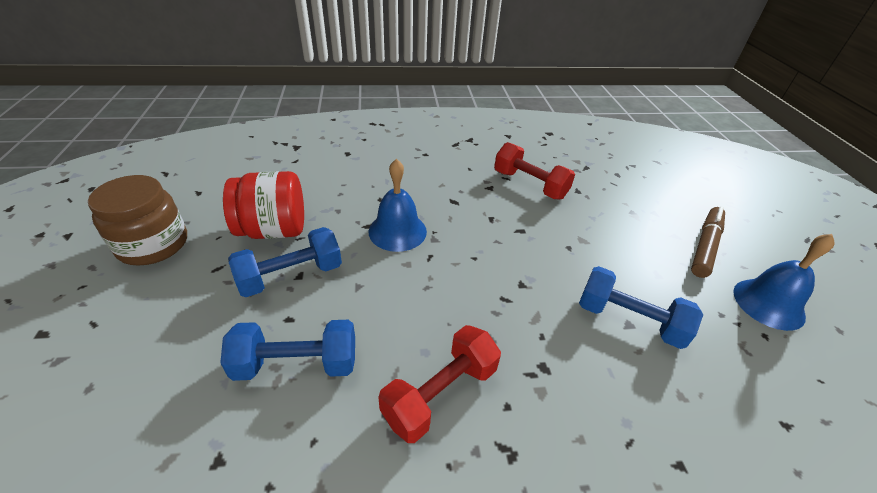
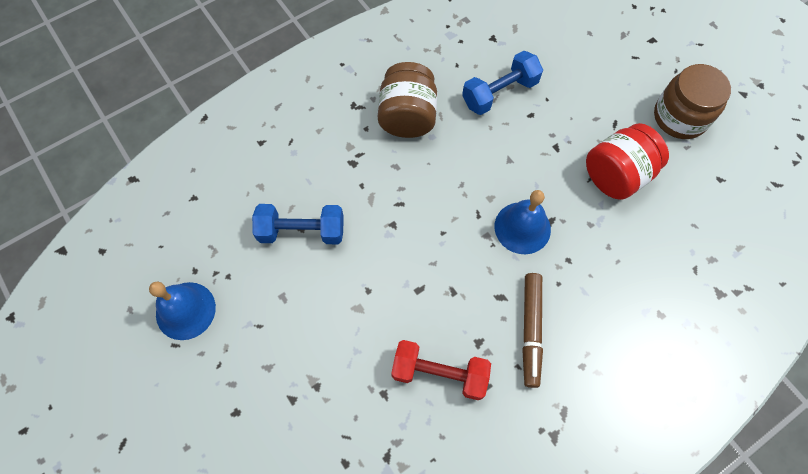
camera: 155 degrees right, 25 degrees up
(291, 276) = (561, 143): blue dumbbell -> none
(440, 394) = (407, 116): red dumbbell -> brown jar
(705, 246) = (237, 365): brown marker -> brown marker (530, 330)

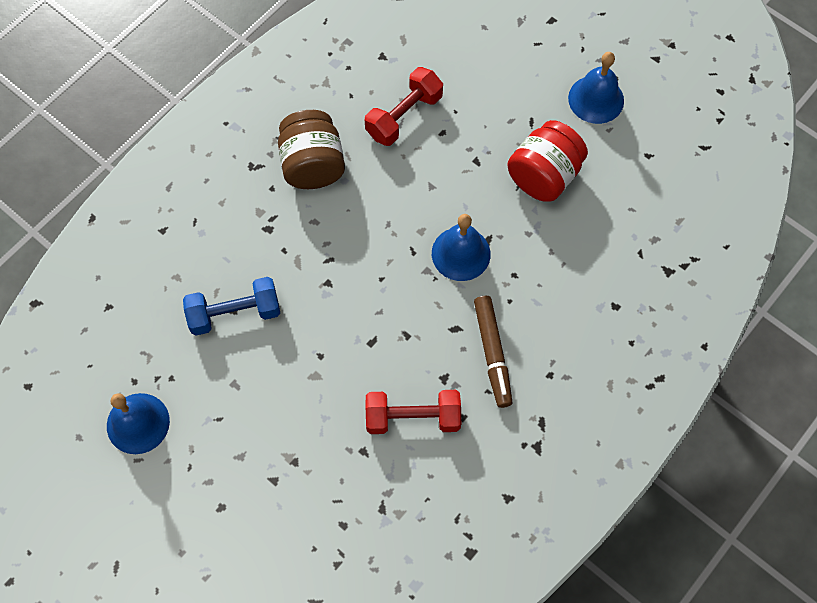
camera: 15 degrees left, 0 degrees up
(499, 93) = (404, 116): blue dumbbell -> red dumbbell
(680, 117) = (596, 99): brown jar -> blue bell

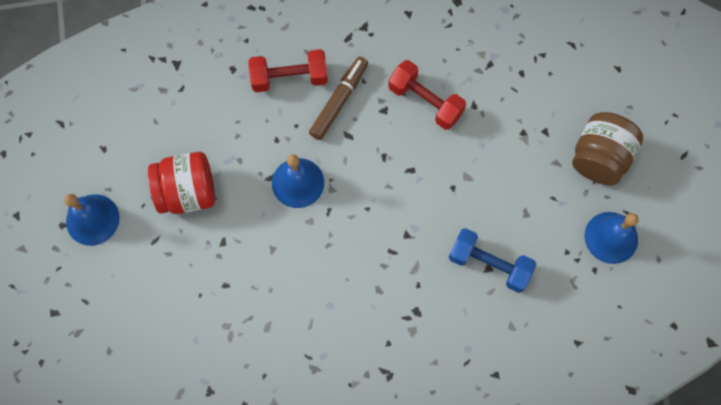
camera: 140 degrees left, 5 degrees up
(312, 165) = (342, 337): brown jar -> brown jar (599, 158)
(404, 116) = (240, 322): red dumbbell -> red dumbbell (289, 78)

